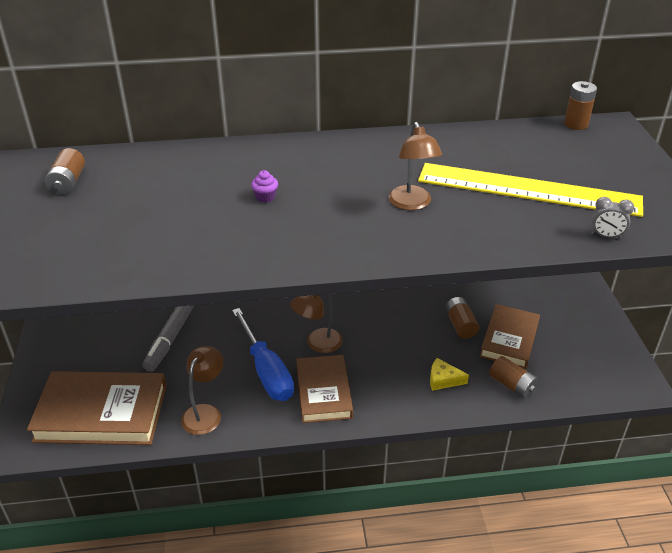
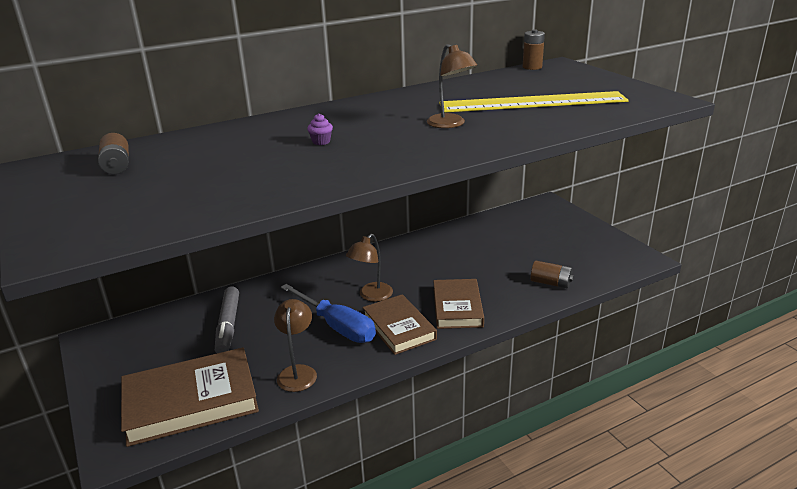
camera: 20 degrees left, 10 degrees down
(443, 379) = (494, 293): yellow cheese -> none
(460, 325) = (483, 255): brown battery -> none
(509, 339) = (528, 255): brown book -> brown book (457, 307)
(606, 236) = (613, 115): grey clock -> none

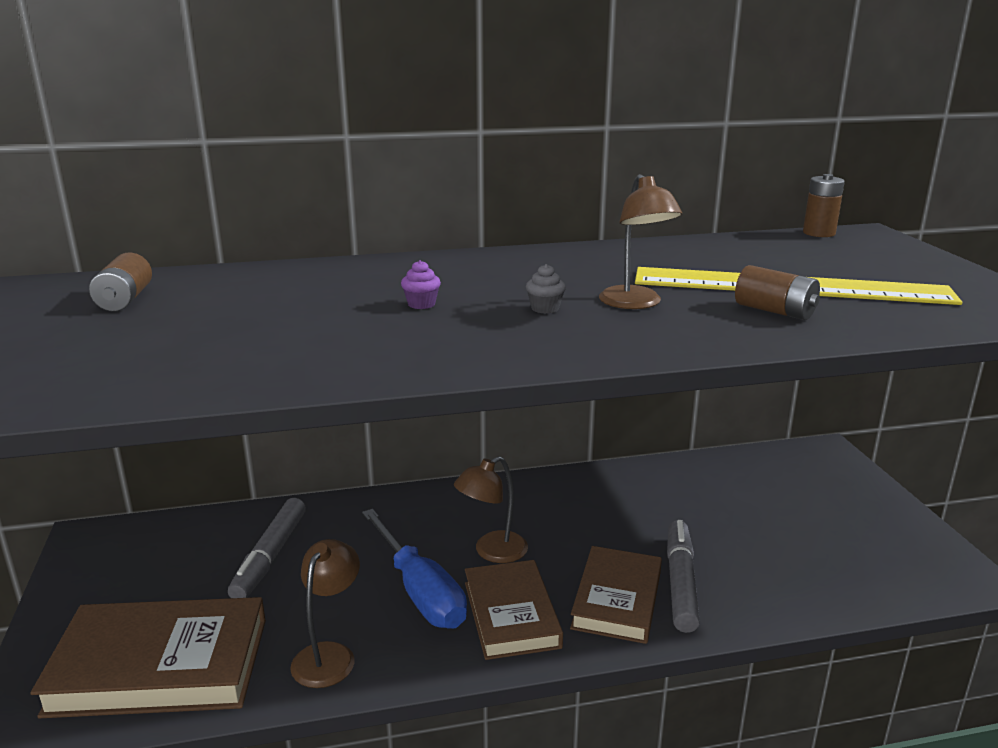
camera: 15 degrees right, 5 degrees down
(399, 134) = (545, 308): none -> grey cupcake
(490, 291) = (680, 582): none -> grey marker
(551, 283) = (788, 589): brown battery -> brown battery (775, 311)

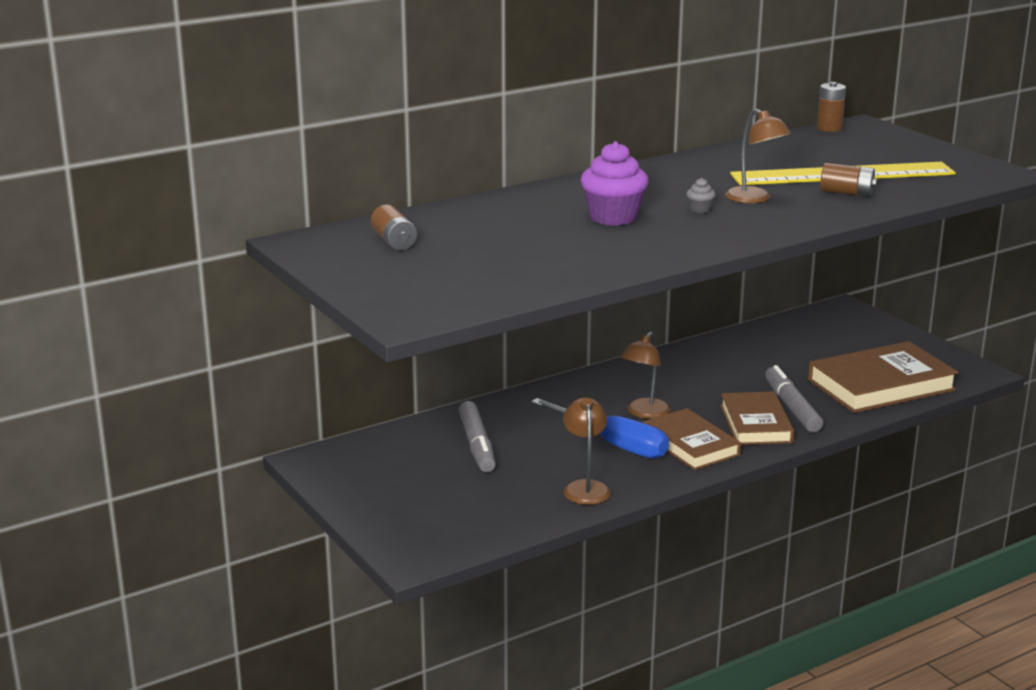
camera: 20 degrees left, 0 degrees up
(159, 666) = (472, 515): brown book -> brown book (881, 385)
(421, 304) = (613, 217): purple cupcake -> purple cupcake, size x2.31

